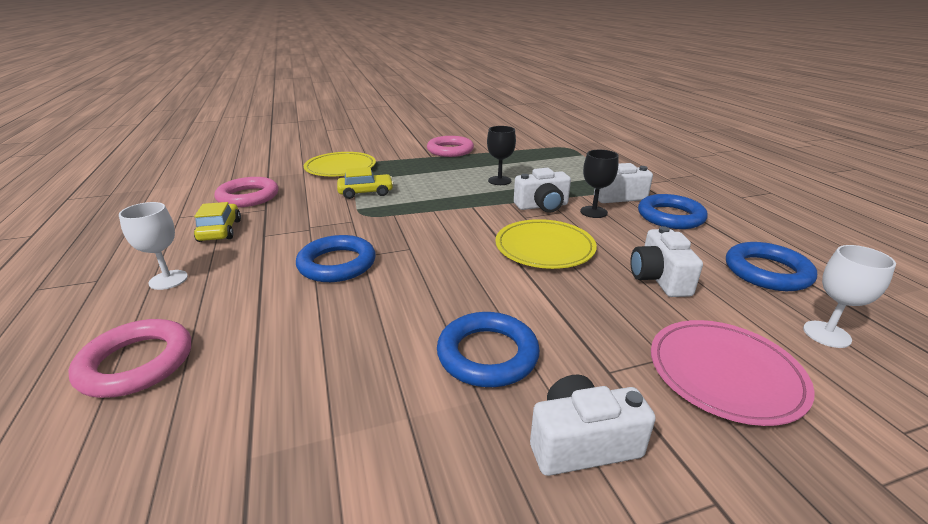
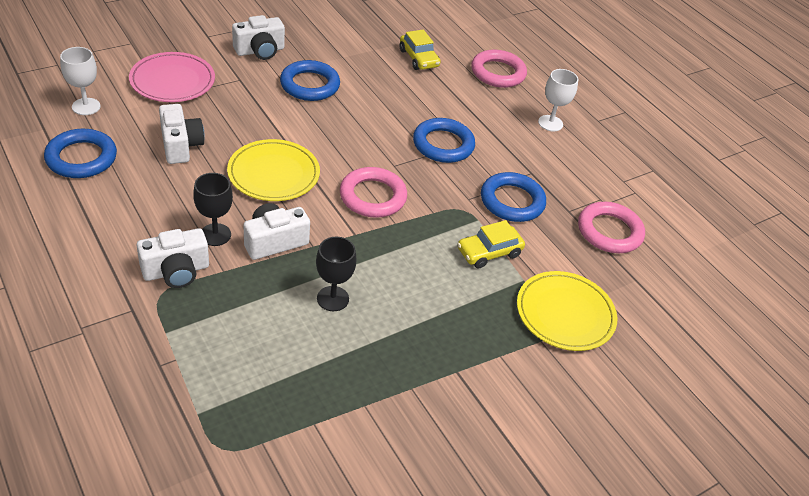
camera: 160 degrees right, 15 degrees up
(220, 230) = (575, 176): yellow car -> yellow car (419, 58)
(450, 150) = (435, 402): pink ring -> pink ring (373, 196)
(670, 216) = (127, 233): blue ring -> blue ring (512, 201)

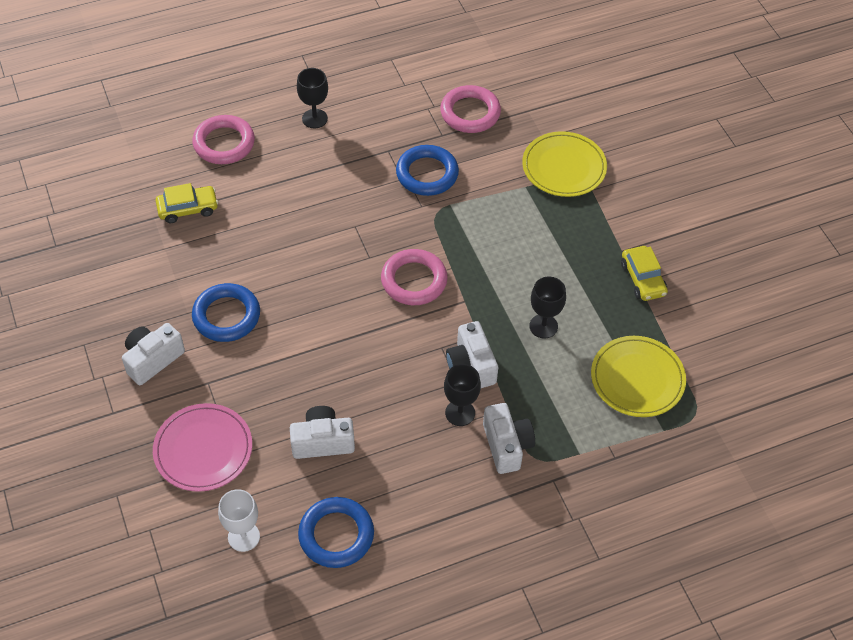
camera: 75 degrees left, 10 degrees up
(260, 51) = (152, 359): white camera -> white camera turned 120 degrees counterclockwise
(273, 174) = (375, 360): yellow plate -> yellow plate (637, 379)
(443, 144) = (340, 212): blue ring -> none
(489, 252) = (492, 204): yellow car -> yellow car (643, 279)
(550, 123) = (314, 118): white goblet -> black goblet

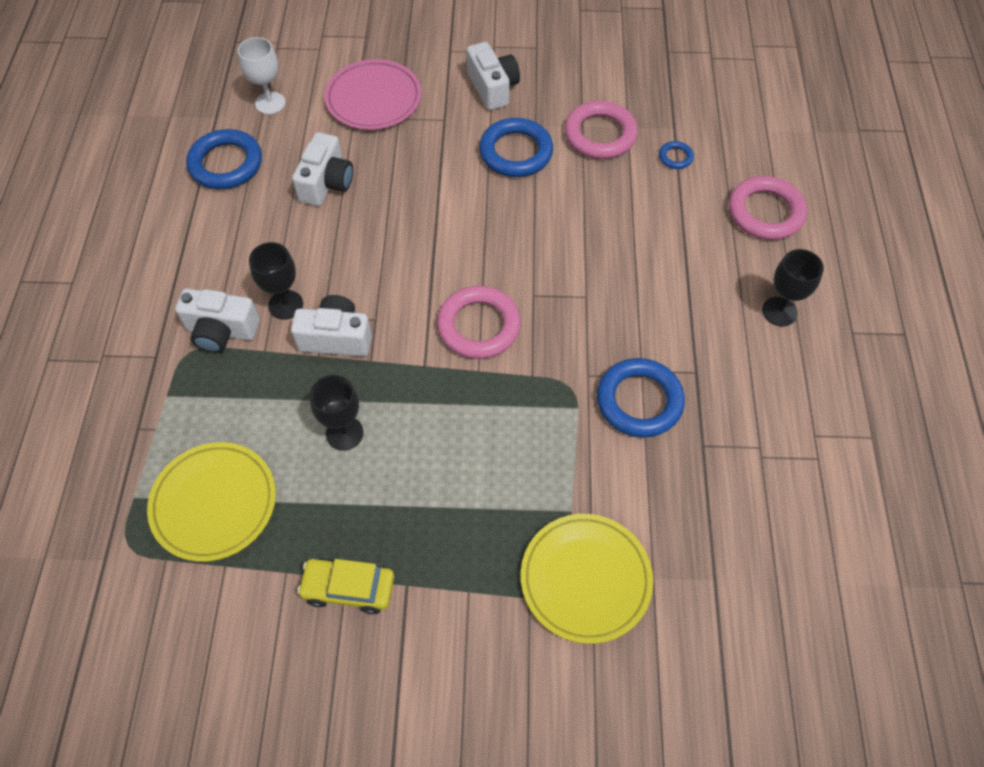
camera: 115 degrees right, 5 degrees up
(188, 209) = (675, 157): yellow car -> blue ring
(470, 113) = (734, 498): pink ring -> pink ring (600, 135)

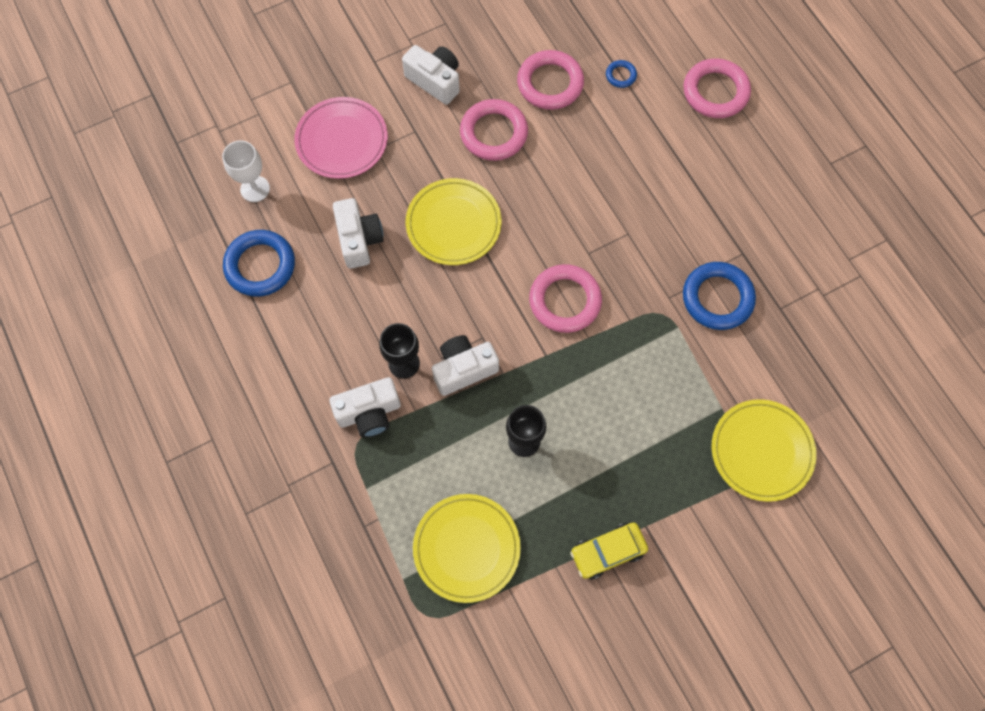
camera: 30 degrees left, 10 degrees up
(422, 209) = (453, 224): none -> yellow plate
(516, 152) = (493, 133): blue ring -> pink ring
(779, 311) = (772, 172): black goblet -> none

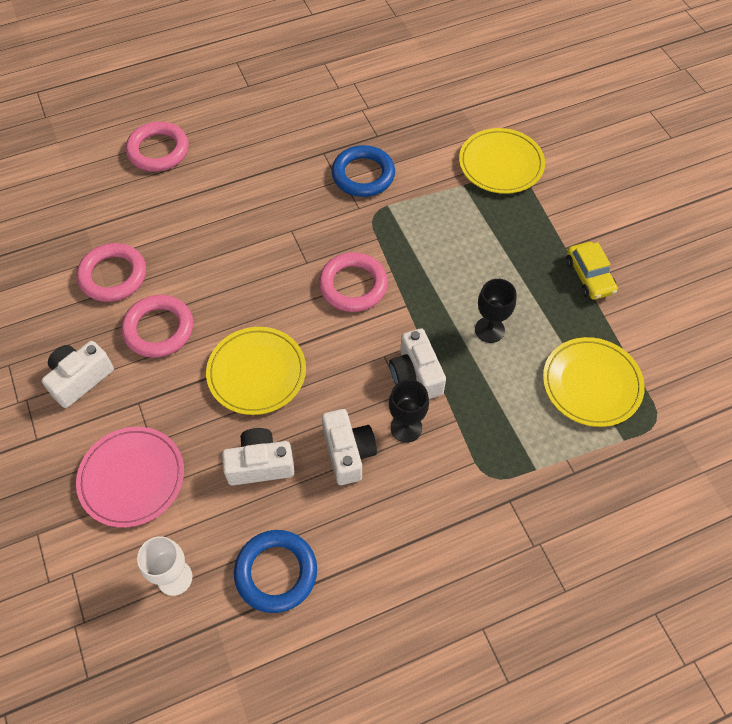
camera: 85 degrees left, 10 degrees down
(369, 413) = (457, 462): white camera -> white camera (348, 453)
(620, 75) = (120, 218): blue ring -> none

